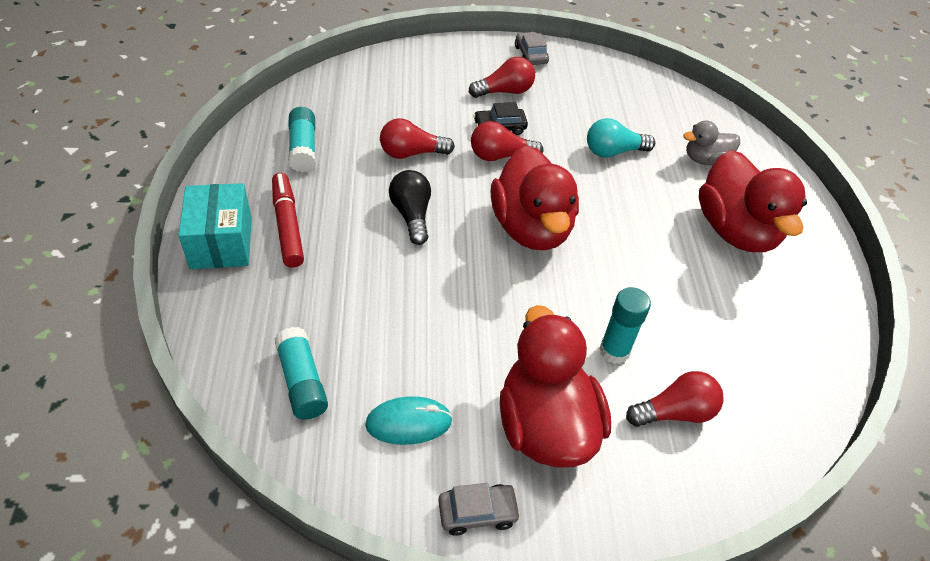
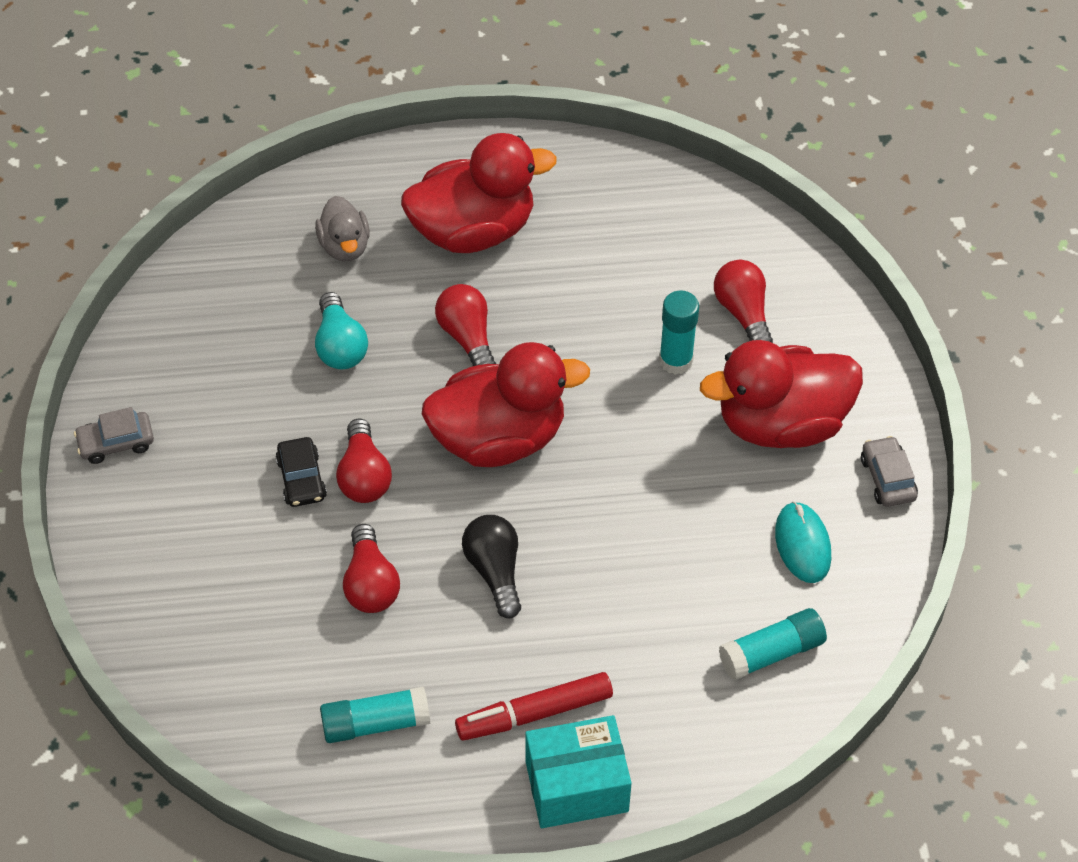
camera: 90 degrees left, 5 degrees up
(412, 215) = (495, 571): black light bulb -> black light bulb turned 90 degrees clockwise
(504, 91) = (214, 475): red light bulb -> red light bulb (467, 338)

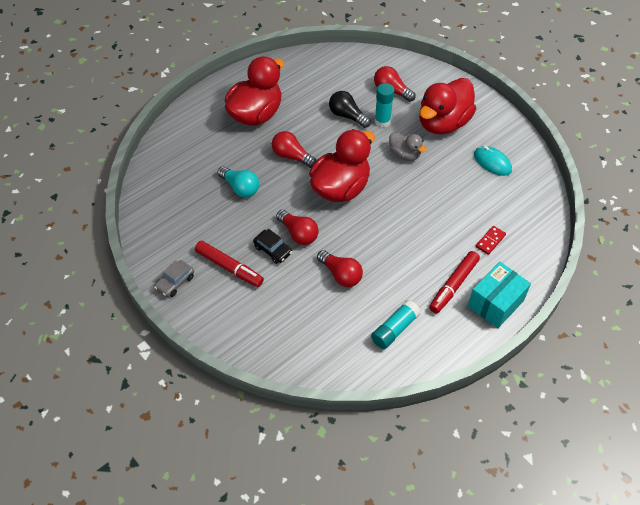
camera: 35 degrees left, 0 degrees up
(213, 468) = (229, 267): none -> red marker
(345, 246) = (206, 147): grey duck -> grey duck (404, 154)
(495, 571) = (387, 240): black light bulb -> black light bulb (347, 116)
(667, 678) = (490, 241): none -> red domino
(771, 653) = (518, 208): turquoise glue stick -> none
(887, 478) = (499, 122): grey car -> none

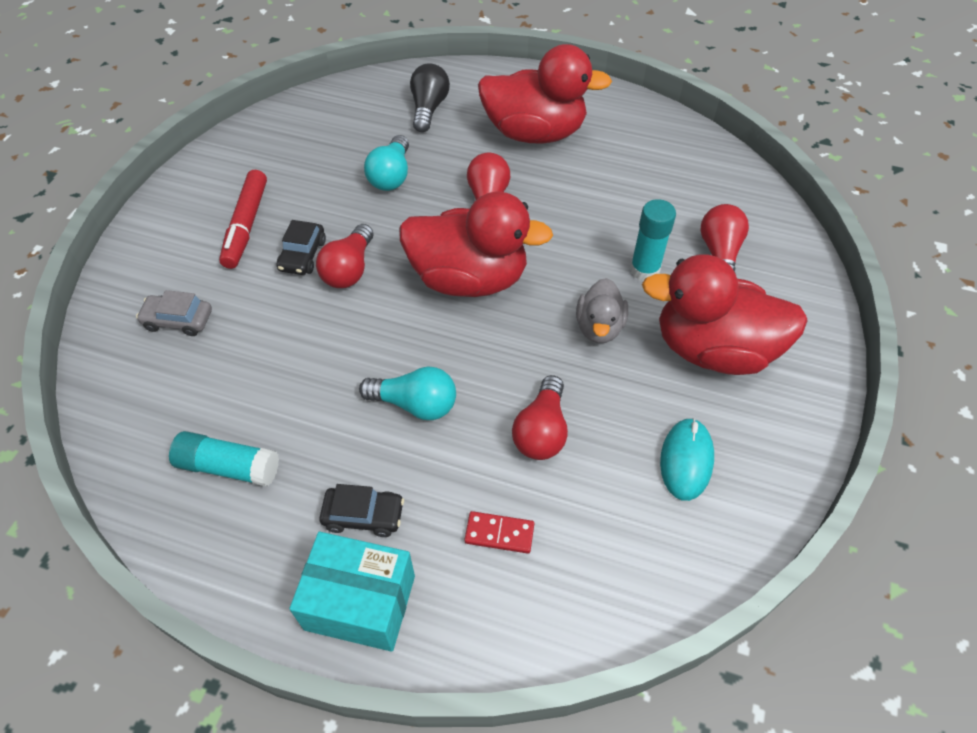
camera: 60 degrees right, 0 degrees up
(175, 282) = (194, 187): grey car -> grey car (178, 320)
(341, 274) = (301, 351): red light bulb -> red light bulb (541, 431)
(347, 116) = (618, 225): black light bulb -> black light bulb (428, 108)
(404, 242) = (415, 404): none -> turquoise light bulb
(453, 285) = (363, 515): red marker -> black car

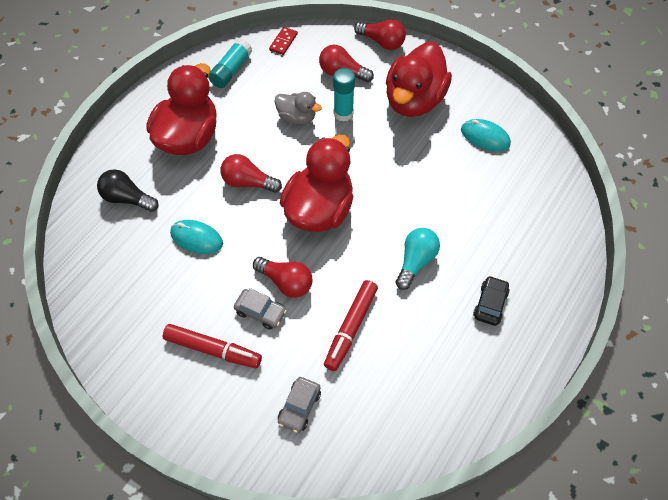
camera: 75 degrees left, 5 degrees up
(228, 467) = (439, 379): turquoise glue stick -> turquoise glue stick (231, 70)
(294, 349) = (351, 328): none -> red marker
(302, 255) = (260, 312): black car -> grey car
(360, 602) = (545, 314): turquoise box -> none
(391, 176) = (196, 238): turquoise light bulb -> turquoise mouse
(499, 533) = (514, 236): red domino -> red domino (283, 42)
(541, 431) = (451, 199): red light bulb -> red light bulb (382, 42)
(599, 327) = (382, 150): grey duck -> grey duck (297, 117)

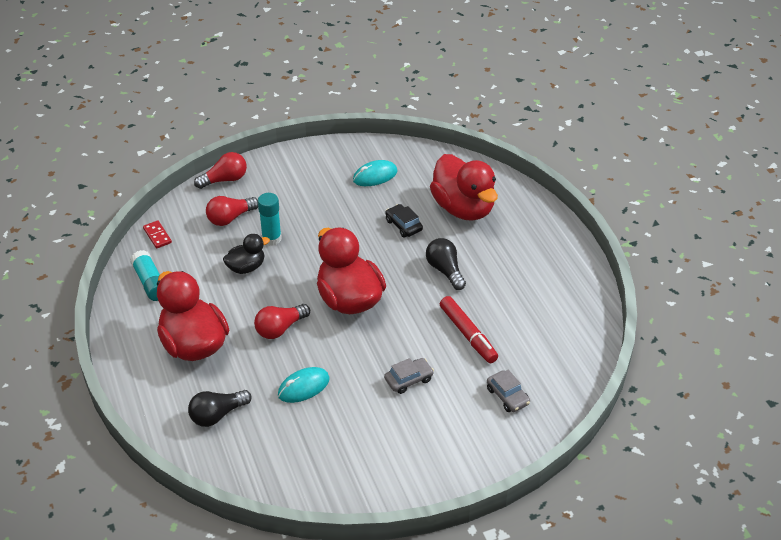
camera: 55 degrees left, 15 degrees down
(213, 349) = (416, 424): red marker -> none
(286, 282) = (396, 352): red light bulb -> none
(297, 117) = (246, 267): grey duck -> black duck
(414, 100) = (302, 193): red duck -> red duck (463, 208)
(415, 262) = (445, 270): turquoise light bulb -> black light bulb
(490, 304) = (513, 251): black car -> black car (403, 225)

